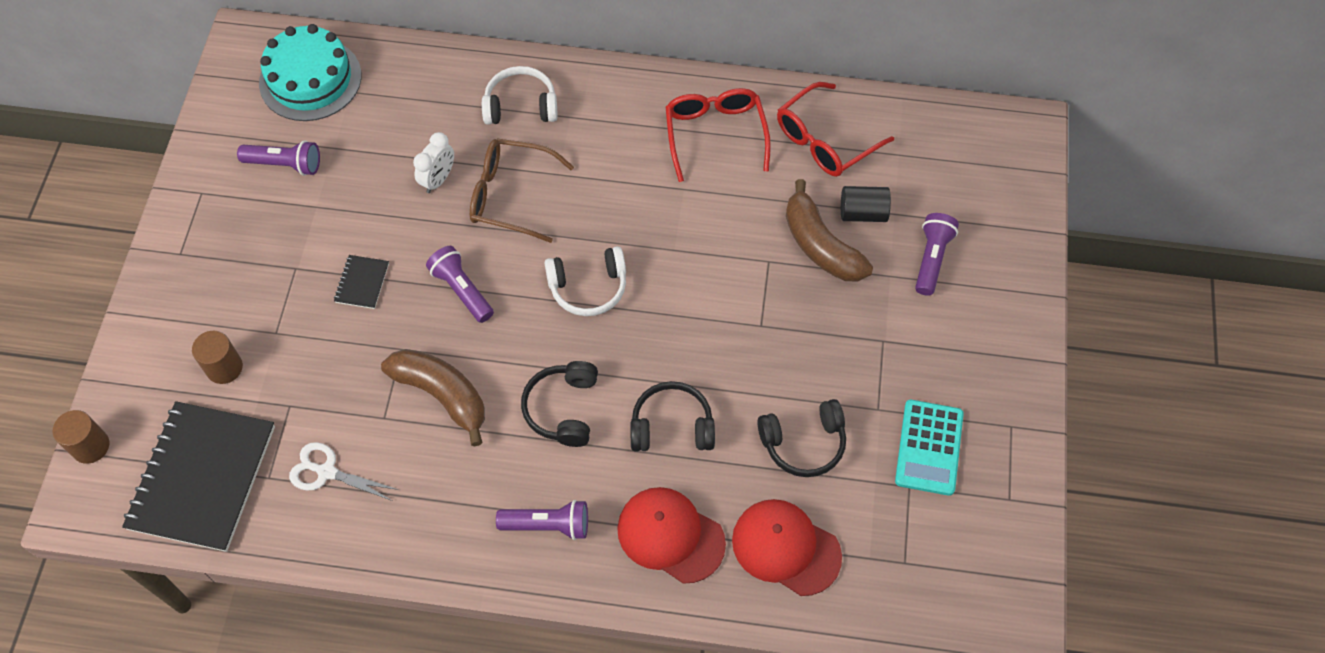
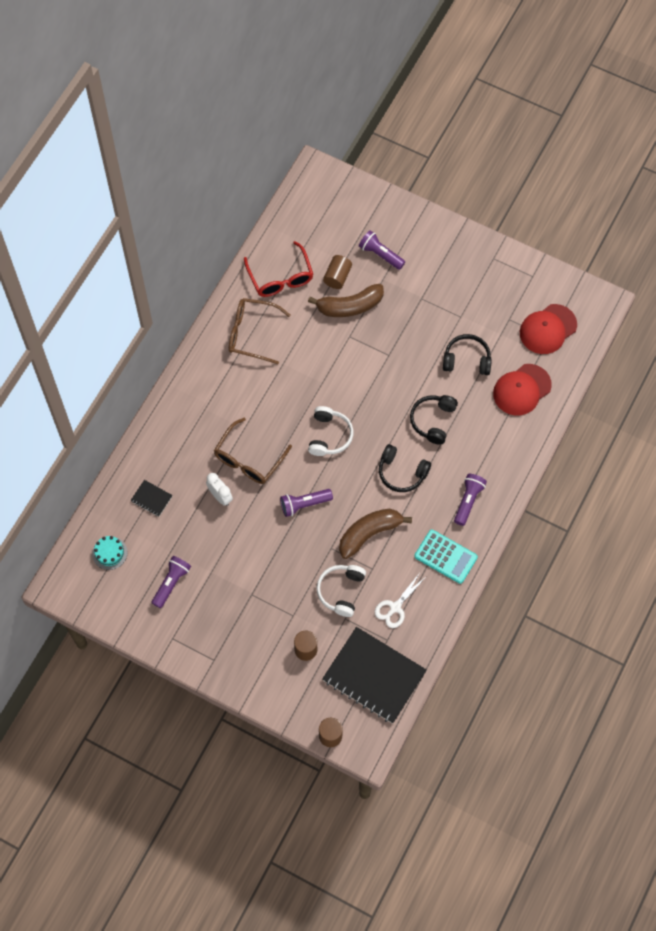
camera: 70 degrees left, 5 degrees up
(310, 79) = (109, 553): turquoise cake -> turquoise cake, size x0.51
(362, 283) = (277, 558): black notebook -> black notebook (151, 499)
(521, 106) = (184, 434): white headphones -> white headphones (341, 591)
(670, 535) = (495, 442): red cap -> red cap (548, 329)
(715, 135) = (252, 334): red glasses -> brown glasses
(803, 443) = (467, 360): black headphones -> black headphones turned 90 degrees counterclockwise
(863, 213) = (337, 277): black cylinder -> brown cylinder
(928, 447) = (491, 301): turquoise calculator -> turquoise calculator (445, 557)

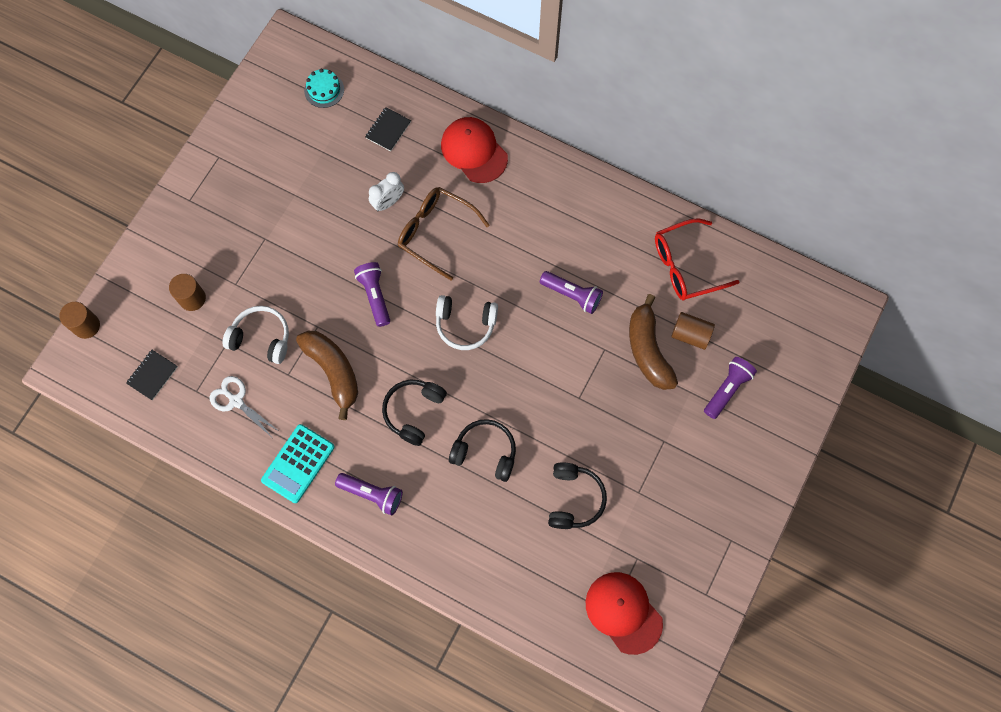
camera: 90 degrees right, 5 degrees up
(171, 583) = (284, 154): purple flashlight -> purple flashlight (572, 295)
(252, 334) = (604, 234): brown glasses -> none
(374, 676) = (152, 375): black notebook -> black notebook, size x0.42
(521, 390) = (530, 571): red cap -> red cap (474, 151)

